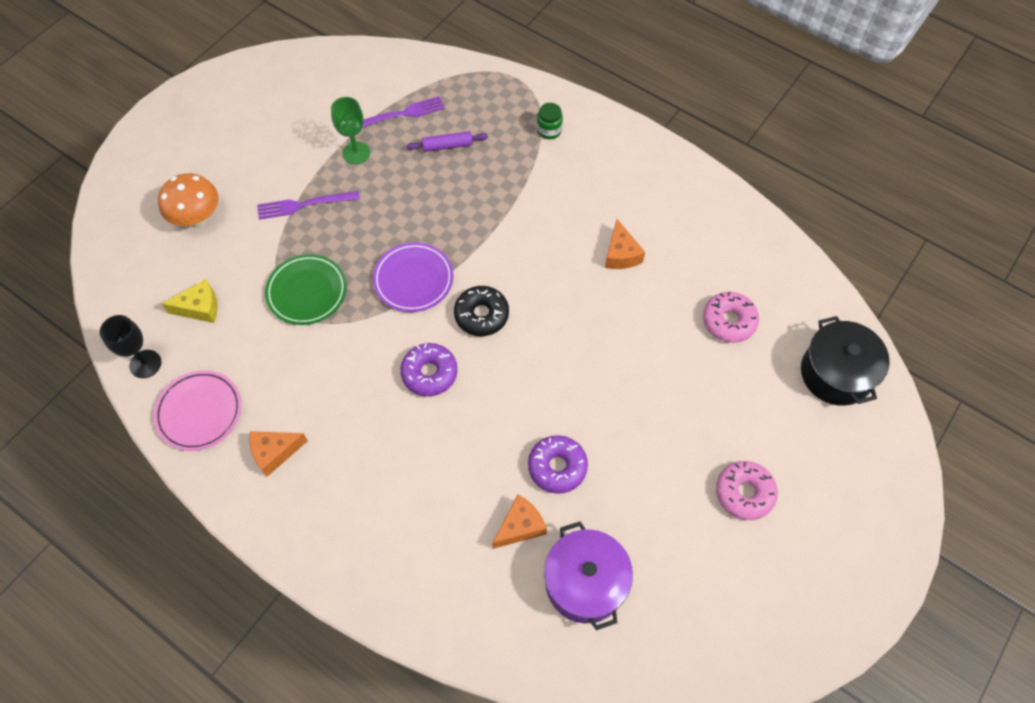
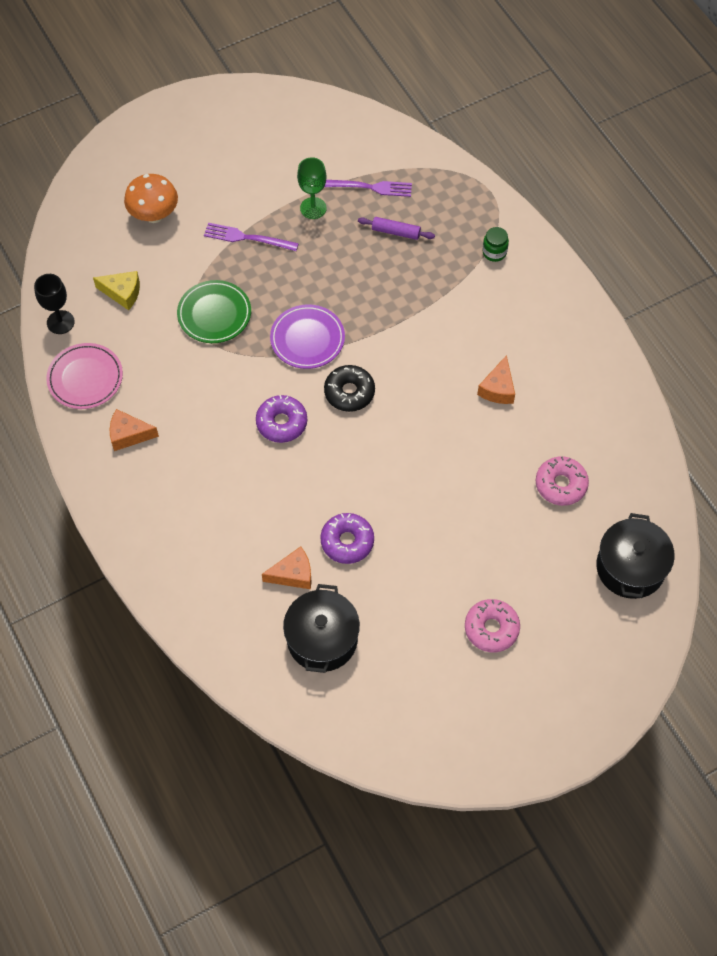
camera: 25 degrees right, 0 degrees up
(585, 582) = (322, 639): purple pot -> black pot

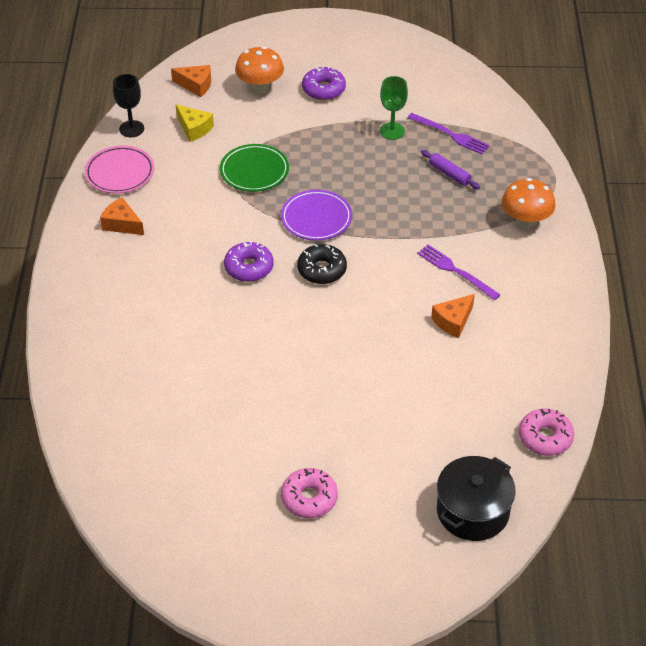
camera: 30 degrees right, 15 degrees down
(247, 238) = (322, 130): purple fork -> purple fork (455, 271)
(293, 574) = (172, 378): orange cheese -> orange cheese (196, 85)
(322, 639) = (159, 436): black pot -> none
(347, 541) = (236, 375): purple donut -> purple donut (323, 89)
(494, 252) = (525, 221): green jar -> orange mushroom
(561, 484) = (456, 417): pink donut -> pink donut (545, 437)

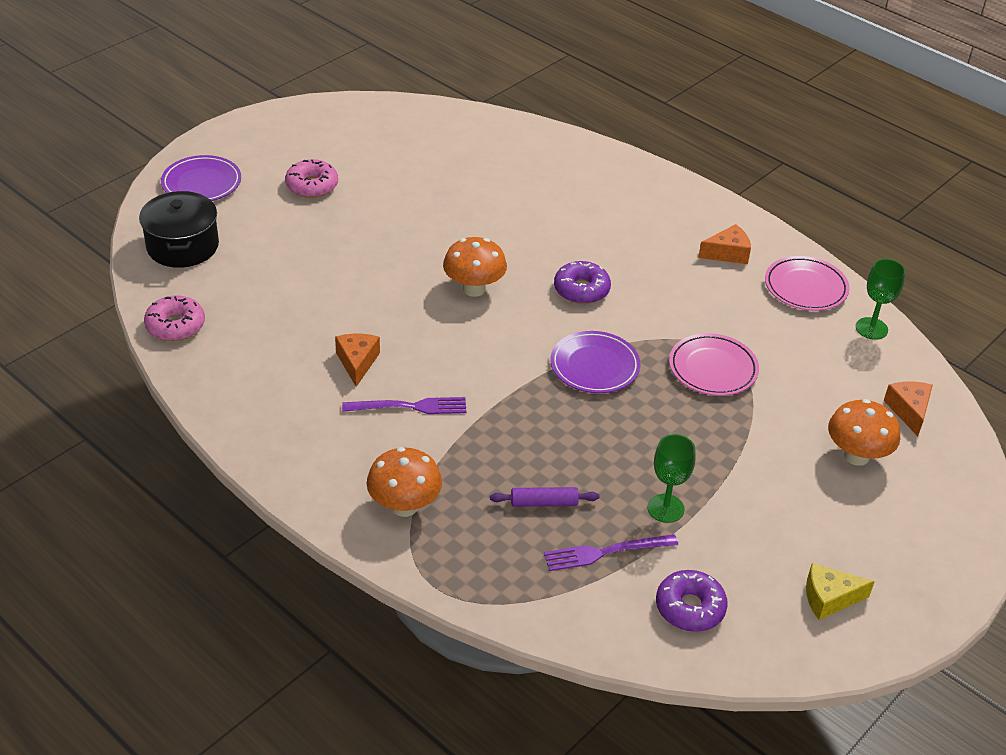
camera: 130 degrees right, 5 degrees down
(131, 129) = (871, 328): black goblet -> green goblet
(194, 128) = (828, 368): yellow cheese -> yellow cheese (829, 598)
(196, 85) = (908, 411): orange cheese -> orange cheese turned 120 degrees clockwise
(254, 171) = (713, 368): green plate -> pink plate
(313, 318) = (474, 289): none -> orange mushroom
(322, 270) = (523, 328): black donut -> none
(323, 89) = (801, 504): purple donut -> purple donut (690, 608)
(392, 573) = (201, 183): none -> purple plate

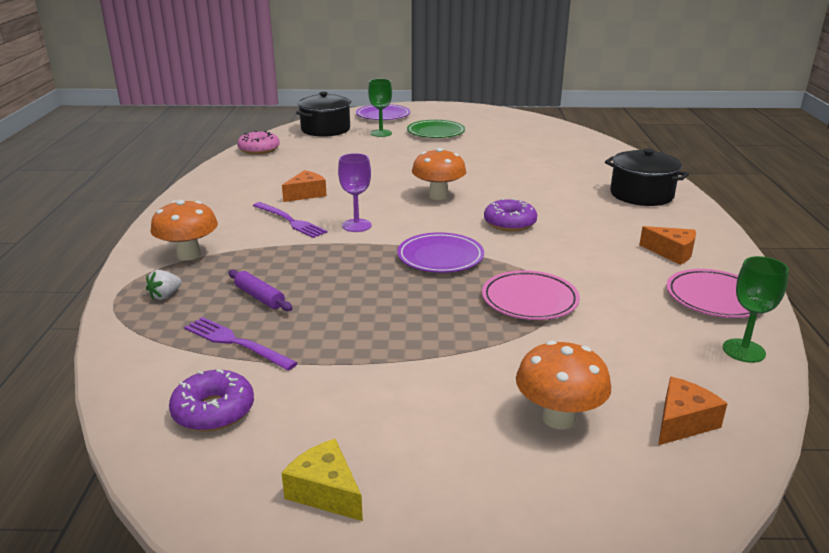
camera: 50 degrees right, 15 degrees down
(312, 186) = (436, 132): pink donut -> green plate
(474, 373) = (356, 225): none -> purple goblet
(474, 557) = (165, 296): none -> white strawberry
(620, 187) = (641, 195): none -> black pot
(665, 508) = (326, 347): green goblet -> green goblet (381, 133)

